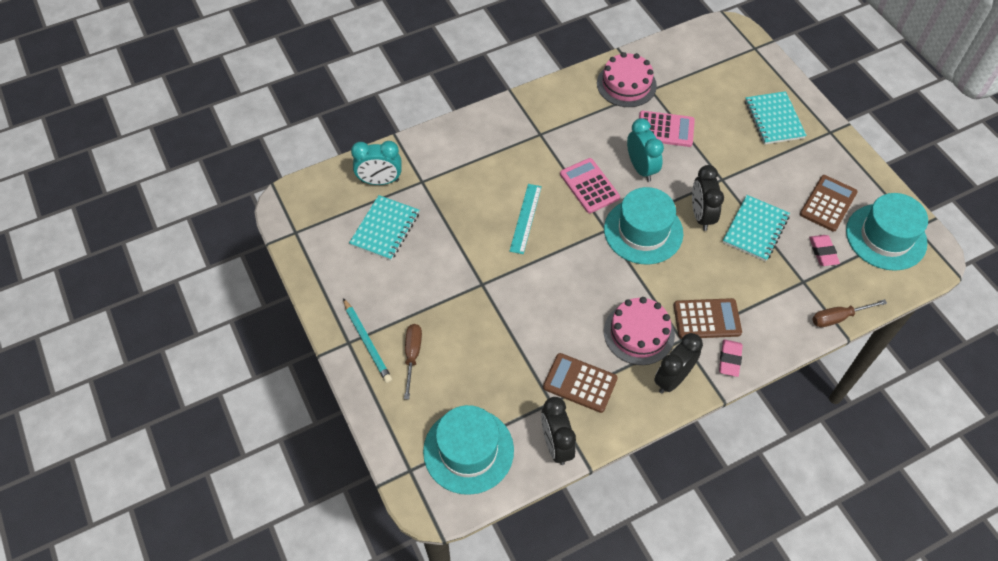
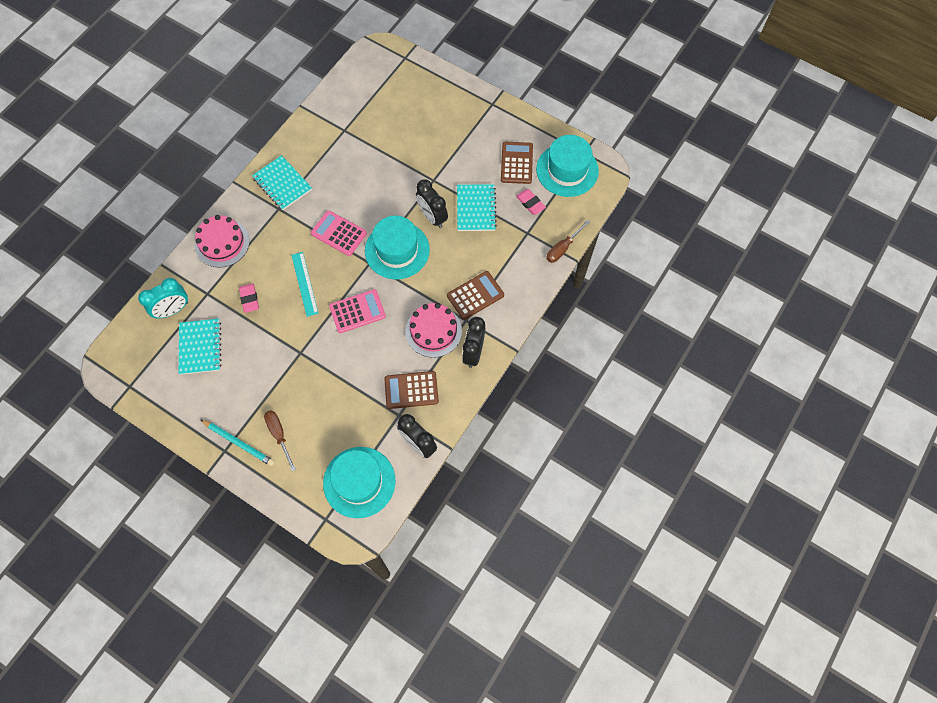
camera: 30 degrees left, 10 degrees up
(626, 84) = (323, 134): pink cake -> pink cake (222, 243)
(641, 168) = (370, 200): turquoise clock -> none
(665, 129) = (372, 159): pink calculator -> pink calculator (357, 311)
(729, 359) = (505, 317): pink eraser -> pink eraser (249, 299)
(774, 119) = (447, 112): turquoise notebook -> turquoise notebook (282, 184)

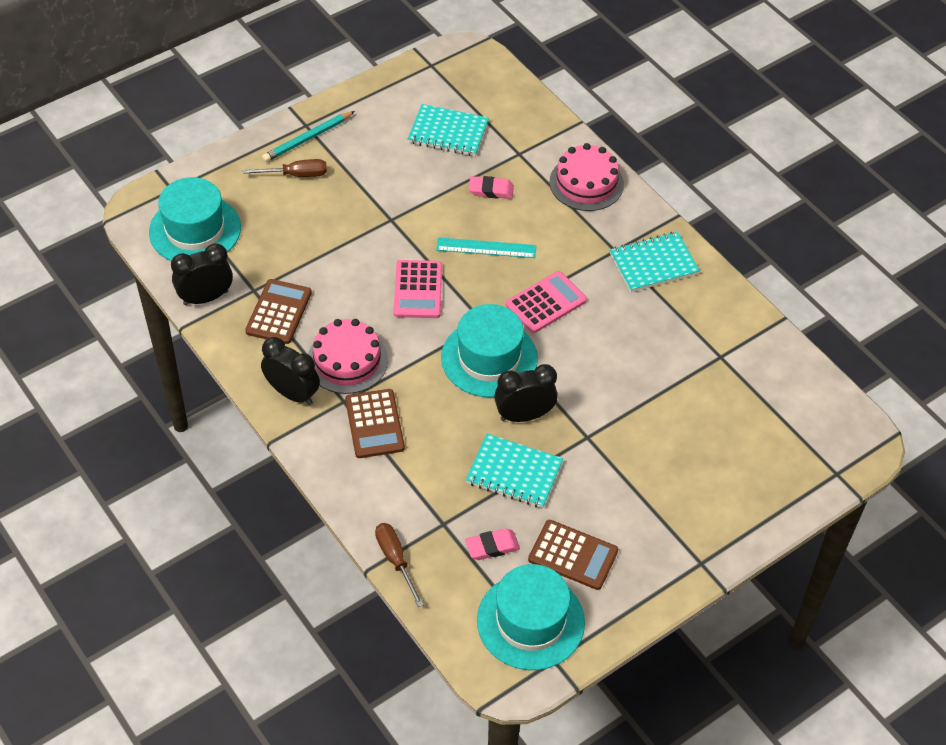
camera: 110 degrees right, 15 degrees down
(173, 310) = (511, 119): turquoise clock -> none

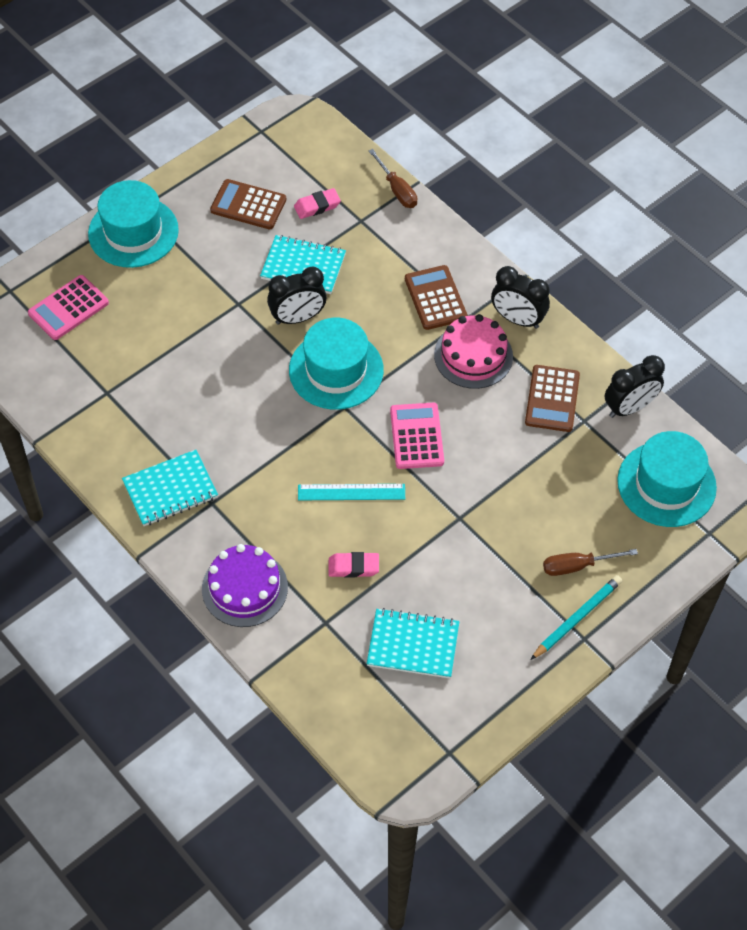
camera: 175 degrees right, 5 degrees up
(530, 621) = (281, 155): turquoise hat -> turquoise hat (133, 232)
(546, 303) = (283, 434): pink calculator -> pink calculator (68, 308)
(586, 183) = (244, 588): pink cake -> purple cake

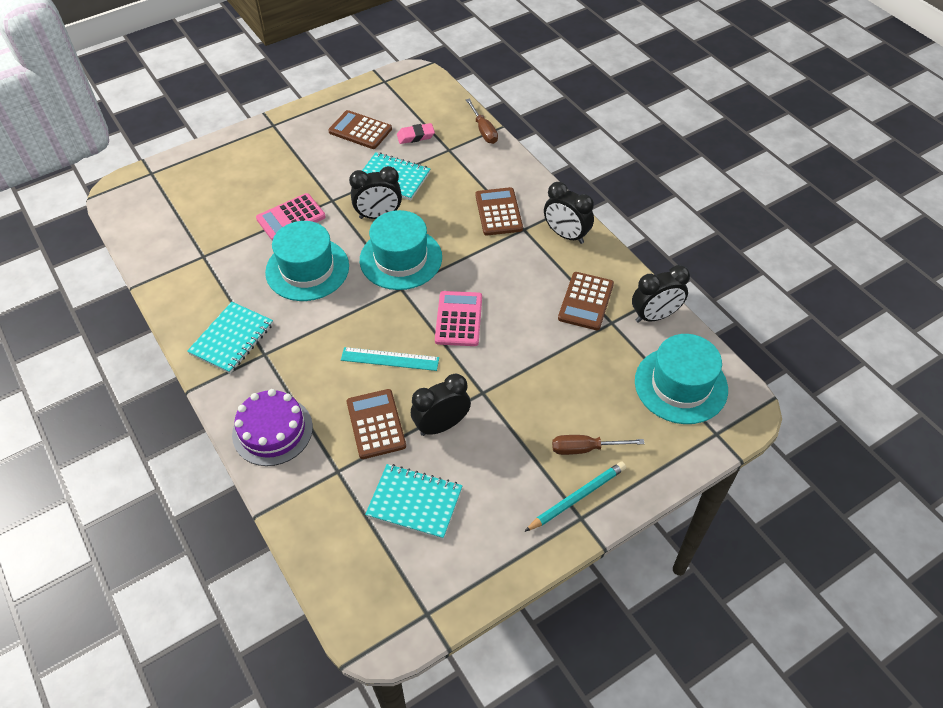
camera: 10 degrees right, 5 degrees down
(68, 308) = (193, 190): pink calculator -> pink calculator (291, 218)
(133, 232) = (263, 141): turquoise hat -> turquoise hat (307, 269)
(170, 490) = (232, 339): turquoise notebook -> turquoise notebook turned 45 degrees counterclockwise
(353, 567) = (376, 424): pink eraser -> brown calculator
(423, 559) = (441, 425): none -> black clock
(473, 355) = (522, 259): pink cake -> none

